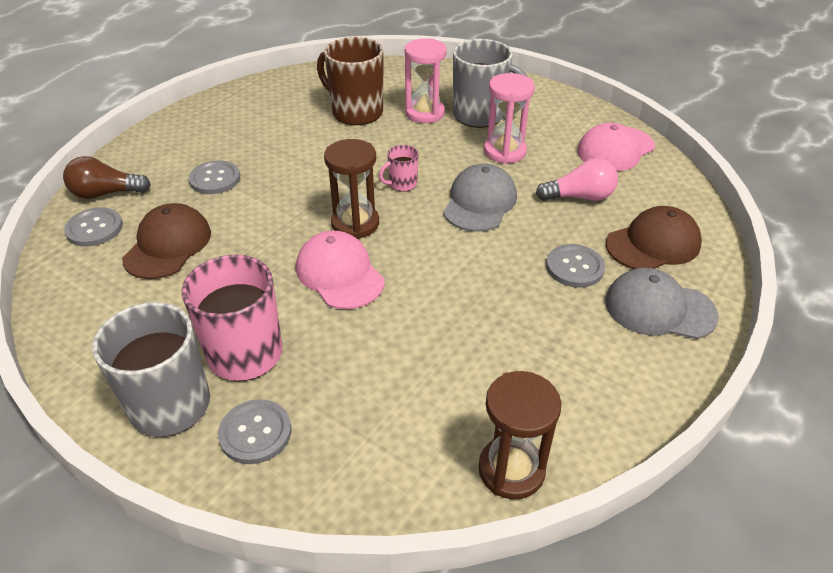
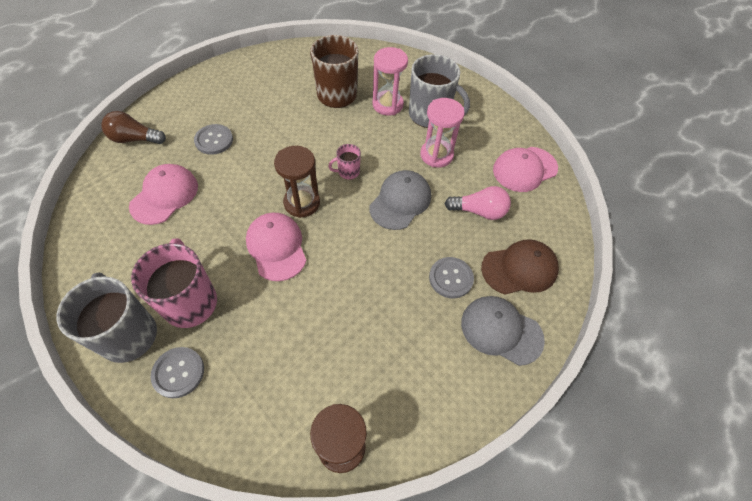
camera: 10 degrees right, 15 degrees up
(94, 228) = (119, 170): grey button -> none
(168, 245) = (164, 196): brown cap -> pink cap

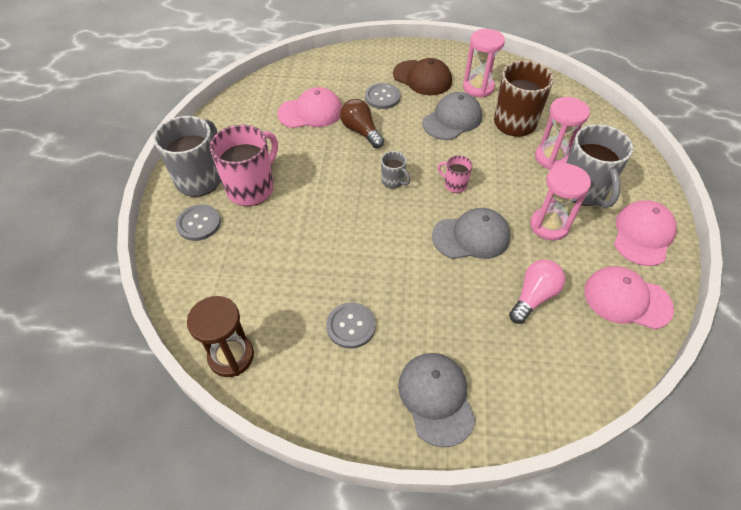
camera: 50 degrees right, 5 degrees down
(135, 139) = (333, 64): brown light bulb -> brown light bulb (361, 131)
(276, 247) = (341, 197): pink cap -> pink cap (643, 235)
(281, 83) = (478, 87): none -> pink hourglass
(290, 122) = (452, 119): none -> grey cap
(302, 203) = (393, 181): brown hourglass -> grey mug
(451, 278) = (443, 324): grey button -> grey button (351, 326)
(479, 211) = (533, 297): pink light bulb -> pink light bulb turned 105 degrees counterclockwise
(519, 269) = (514, 370): brown cap -> brown cap (422, 78)

